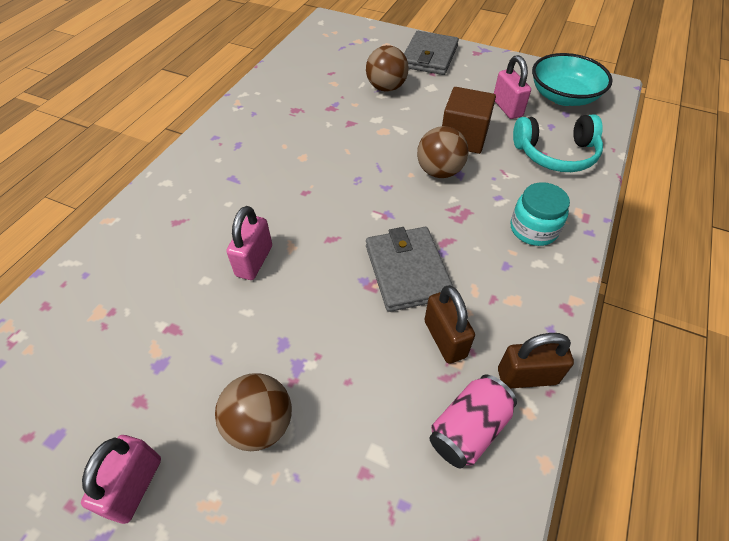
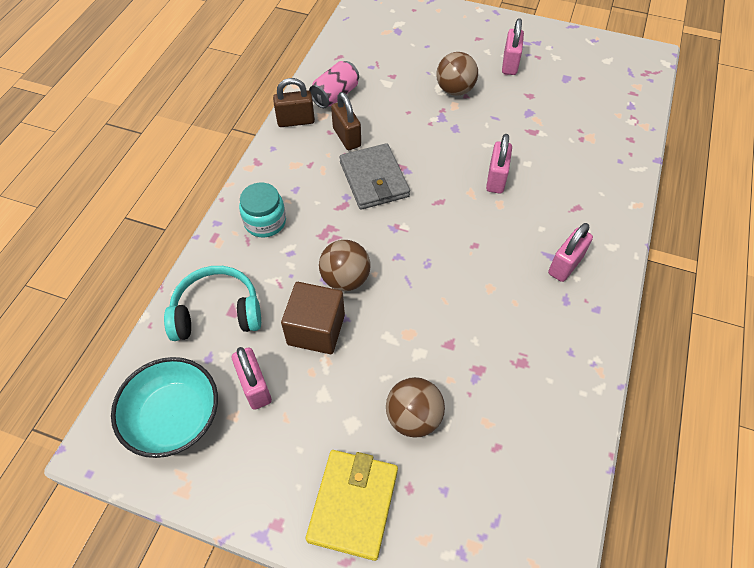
camera: 175 degrees right, 5 degrees up
(223, 169) = (565, 265): none -> pink padlock
(429, 56) = (353, 504): grey wallet -> yellow wallet

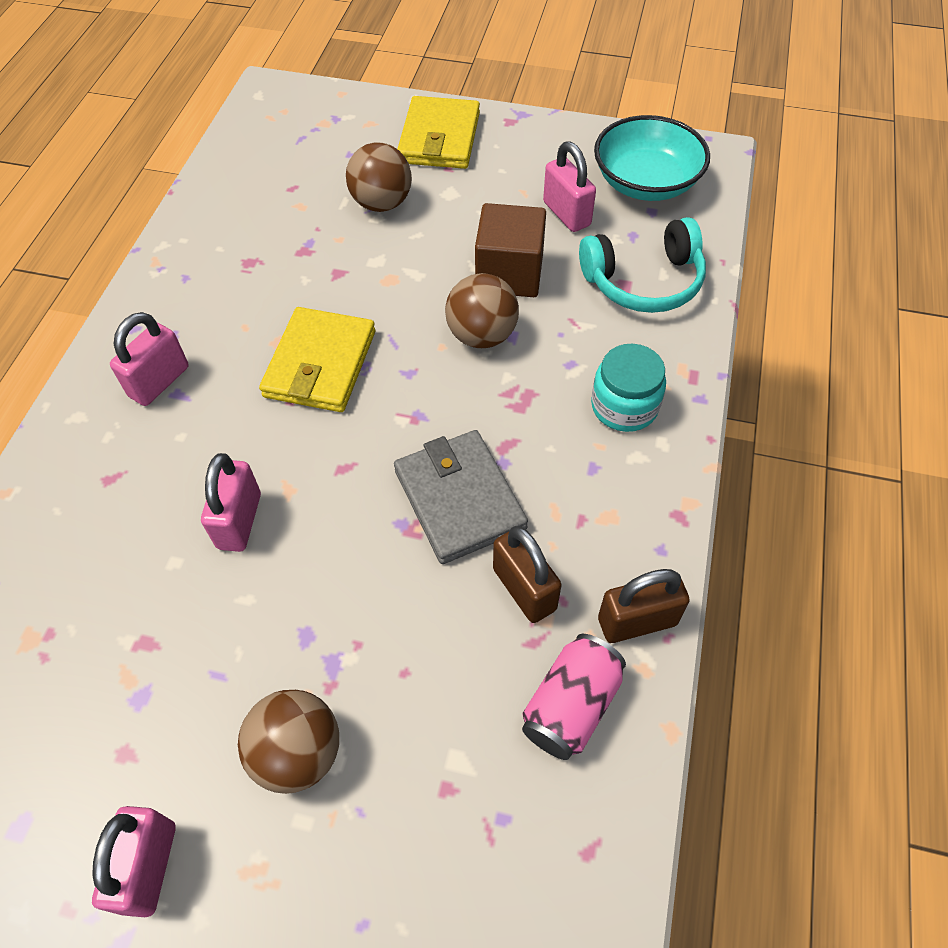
camera: 175 degrees right, 0 degrees up
(458, 268) = (320, 364): none -> yellow wallet

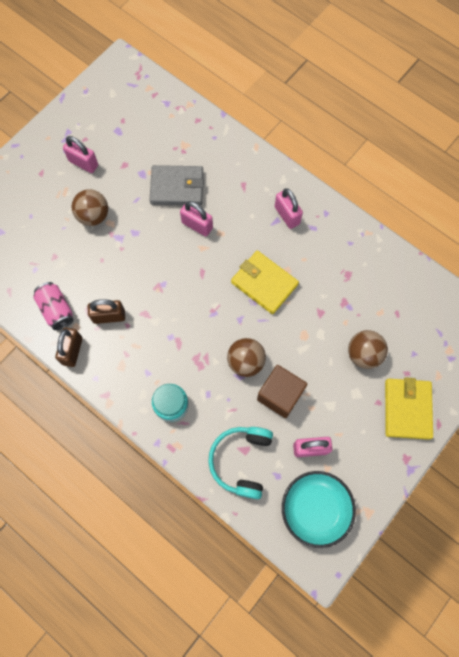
camera: 115 degrees right, 15 degrees up
(439, 138) = (407, 409): yellow wallet -> yellow wallet turned 60 degrees clockwise
(460, 499) = (162, 311): grey wallet -> grey wallet (177, 187)

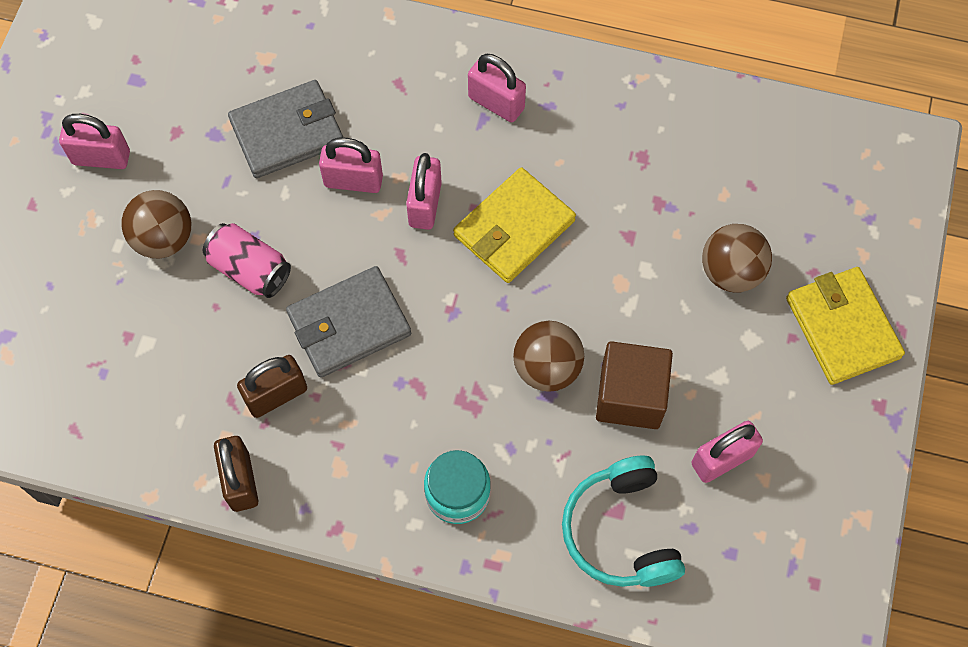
camera: 25 degrees left, 5 degrees down
(56, 310) = (177, 424): pink can -> pink can (250, 269)
(160, 296) = (349, 324): none -> grey wallet
(226, 252) = (425, 204): none -> pink padlock
(264, 283) = (514, 228): yellow wallet -> yellow wallet turned 60 degrees counterclockwise
(315, 509) = (778, 552): turquoise bowl -> none

